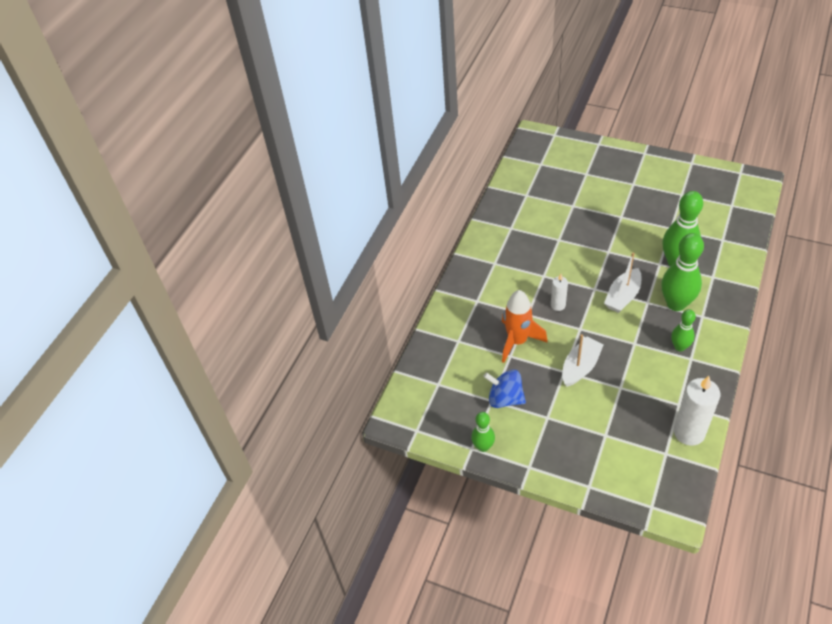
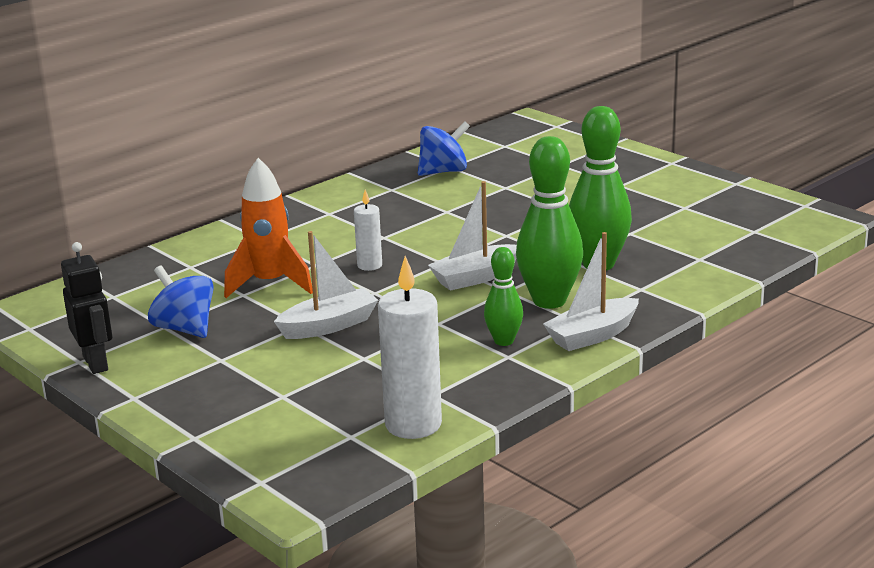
camera: 20 degrees right, 25 degrees down
(483, 447) = (96, 363): green bowling pin -> black robot
(527, 201) = (443, 171): none -> blue spinning top
(719, 326) = (592, 335): none -> white boat

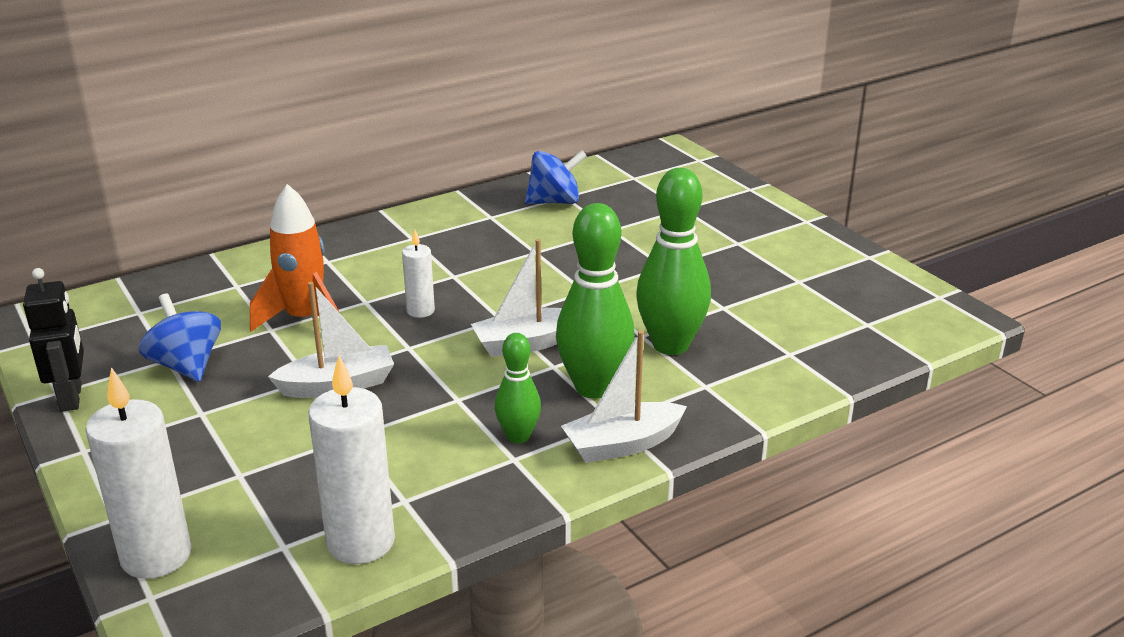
camera: 10 degrees right, 5 degrees up
(248, 456) = (156, 556): none -> white candle

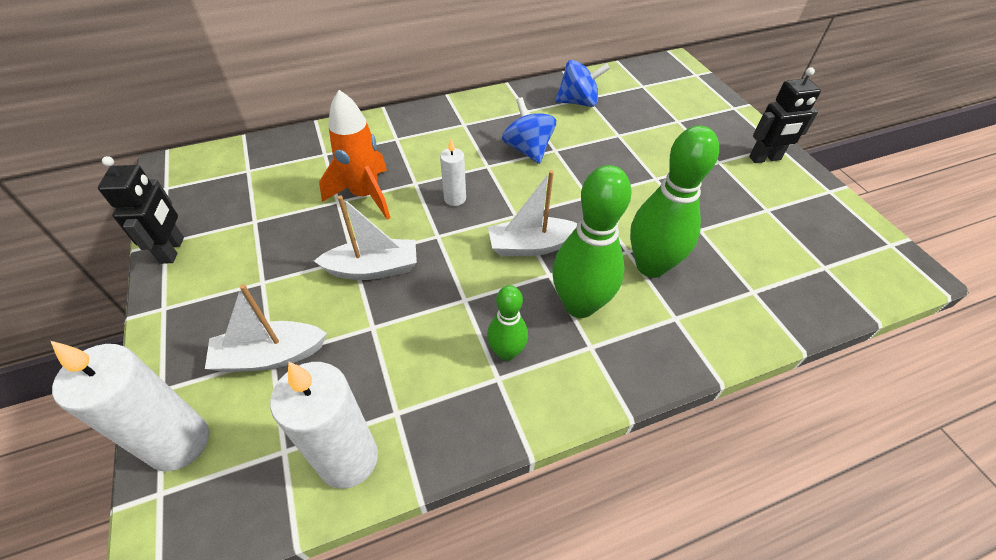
camera: 10 degrees right, 20 degrees up
(186, 366) = (265, 230): blue spinning top -> blue spinning top (528, 150)
(622, 444) = (594, 377): white boat -> white boat (270, 356)
(792, 234) = (765, 158): none -> black robot

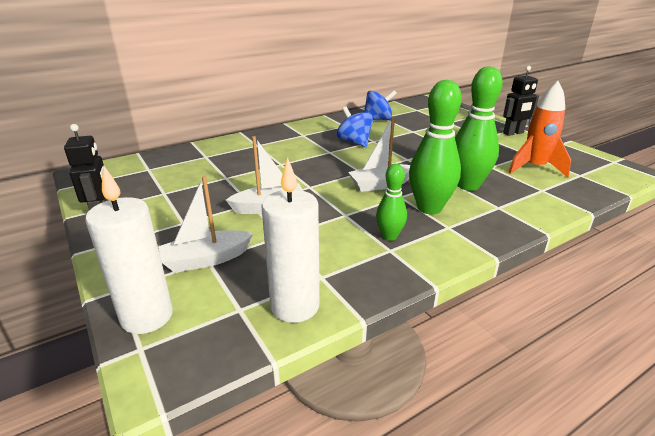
camera: 10 degrees left, 20 degrees down
(365, 195) = (246, 173): orange rocket -> orange rocket (534, 168)
(455, 199) = (314, 168): white candle -> none

